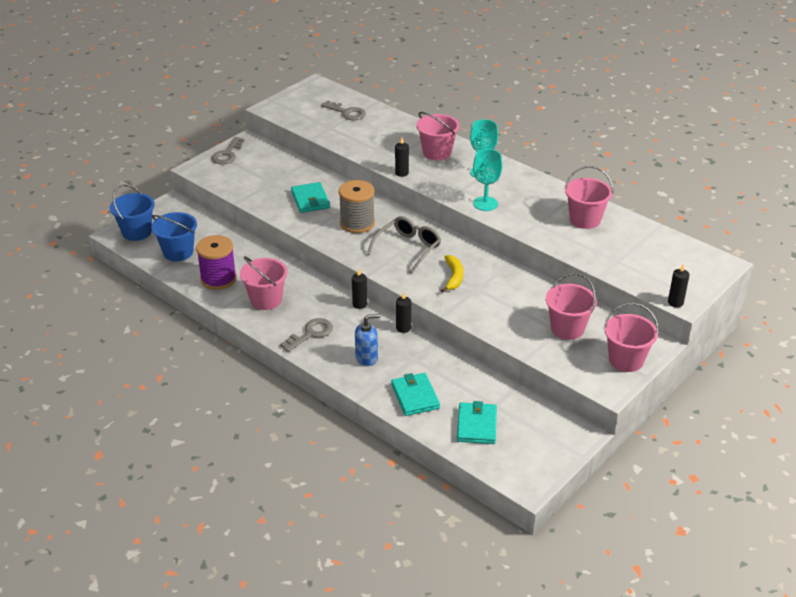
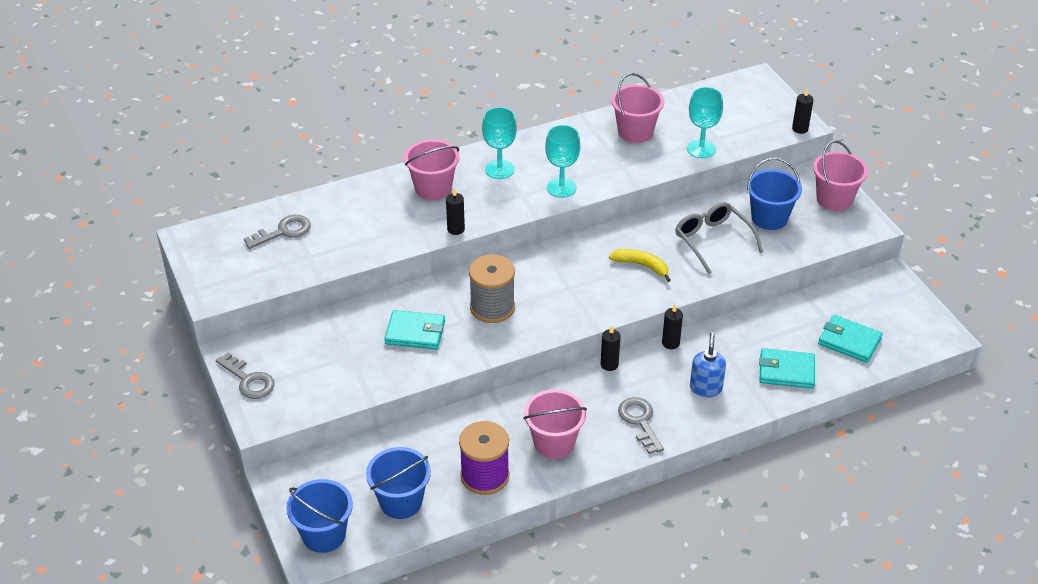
camera: 65 degrees left, 5 degrees up
(408, 248) = (568, 282): grey glasses -> grey glasses (713, 241)
(567, 328) = (769, 218): pink bucket -> blue bucket
(595, 256) = (701, 149): none -> turquoise goblet

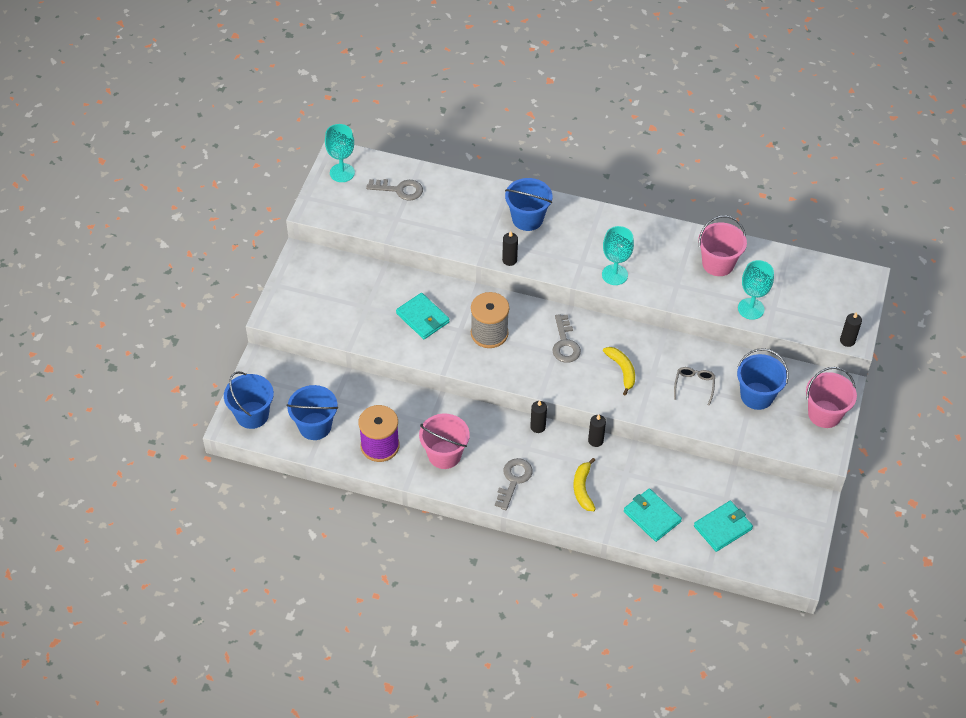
camera: 40 degrees right, 10 degrees up
(249, 380) = (293, 282): grey key -> grey key (565, 344)
(433, 188) = (527, 219): pink bucket -> blue bucket
(499, 169) = (587, 232): turquoise goblet -> turquoise goblet (342, 173)
(705, 388) = (583, 488): blue soap dispenser -> yellow banana
(713, 241) = (694, 385): grey glasses -> grey glasses, size x0.61
(849, 341) = (722, 527): turquoise wallet -> turquoise wallet turned 75 degrees clockwise

